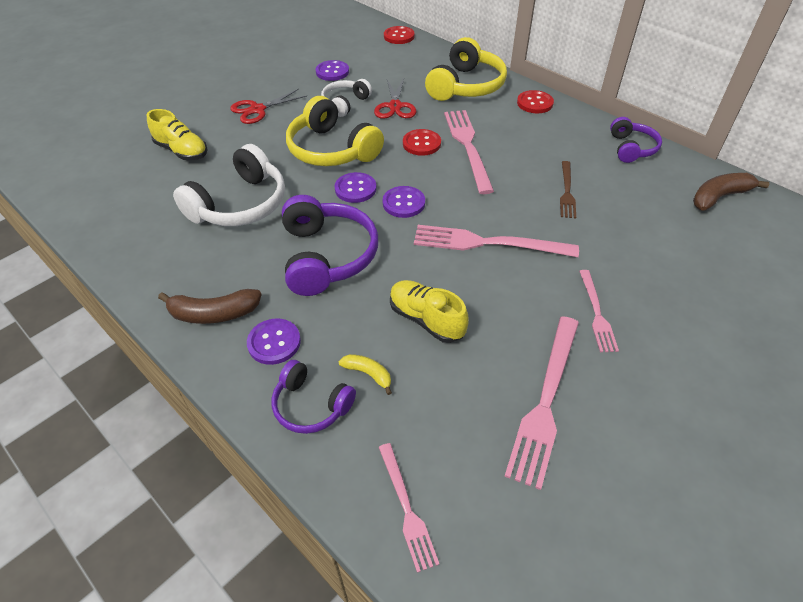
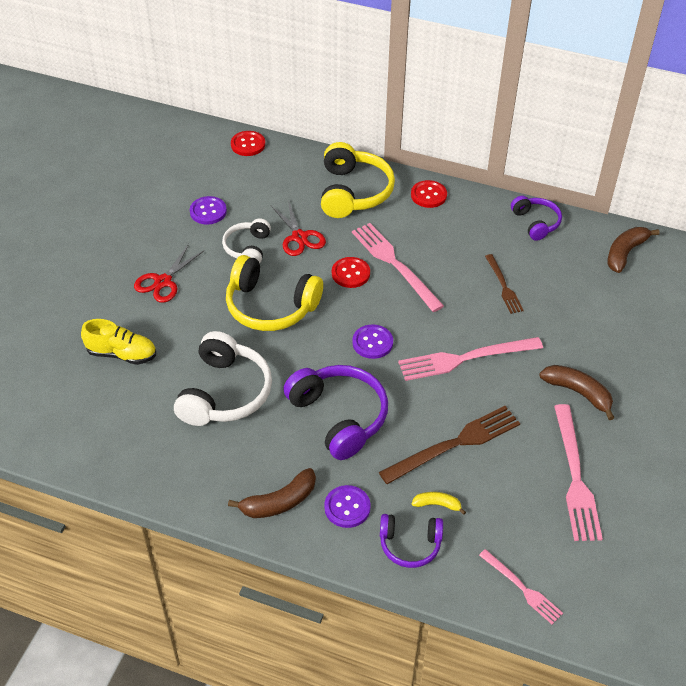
camera: 25 degrees left, 0 degrees up
(355, 189) = (320, 342): purple button -> none
(426, 319) = (455, 444): yellow shoe -> brown fork
(596, 313) = (578, 393): pink fork -> brown banana

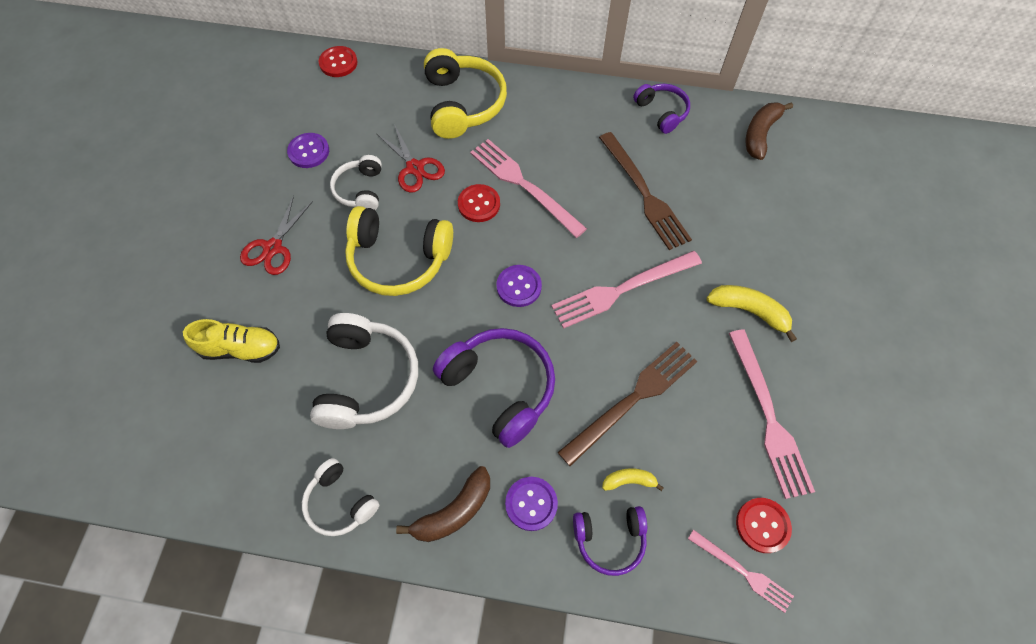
camera: 10 degrees left, 15 degrees up
(184, 479) = (340, 502): none -> white headphones
(428, 195) = (543, 96): red button -> red button (762, 525)
(503, 286) = (644, 193): brown fork -> brown fork, size x1.72
(578, 393) = (749, 311): brown banana -> yellow banana

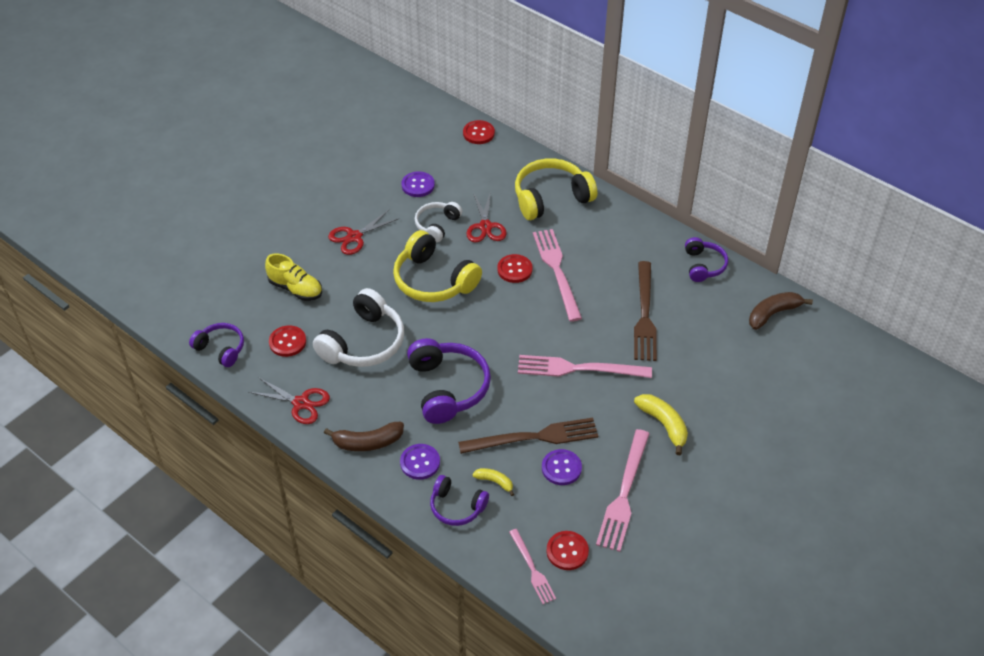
camera: 30 degrees right, 15 degrees down
(192, 481) = (221, 349): none -> purple headphones
(273, 426) = (287, 342): none -> red button
(340, 502) = (301, 403): white headphones -> red scissors
(463, 104) = (551, 198): yellow headphones -> yellow headphones turned 135 degrees counterclockwise
(519, 286) = (505, 334): purple button -> purple button (561, 468)

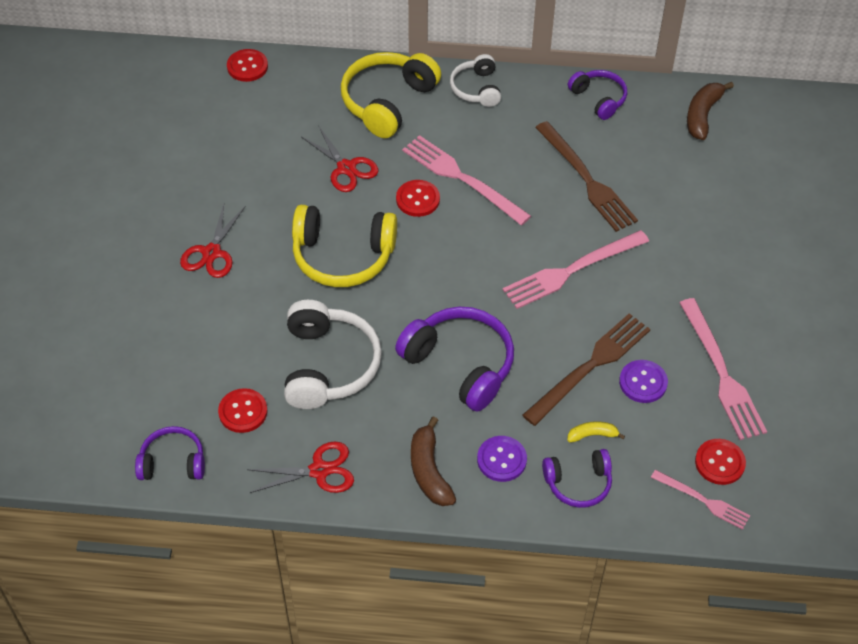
camera: 35 degrees left, 5 degrees up
(295, 289) = (197, 346): yellow shoe -> none
(367, 442) = (429, 471): brown banana -> brown banana turned 120 degrees clockwise
(418, 185) = (231, 158): purple button -> none
(437, 225) = (293, 193): white headphones -> white headphones (476, 88)
(664, 425) = (699, 282): yellow banana -> none

